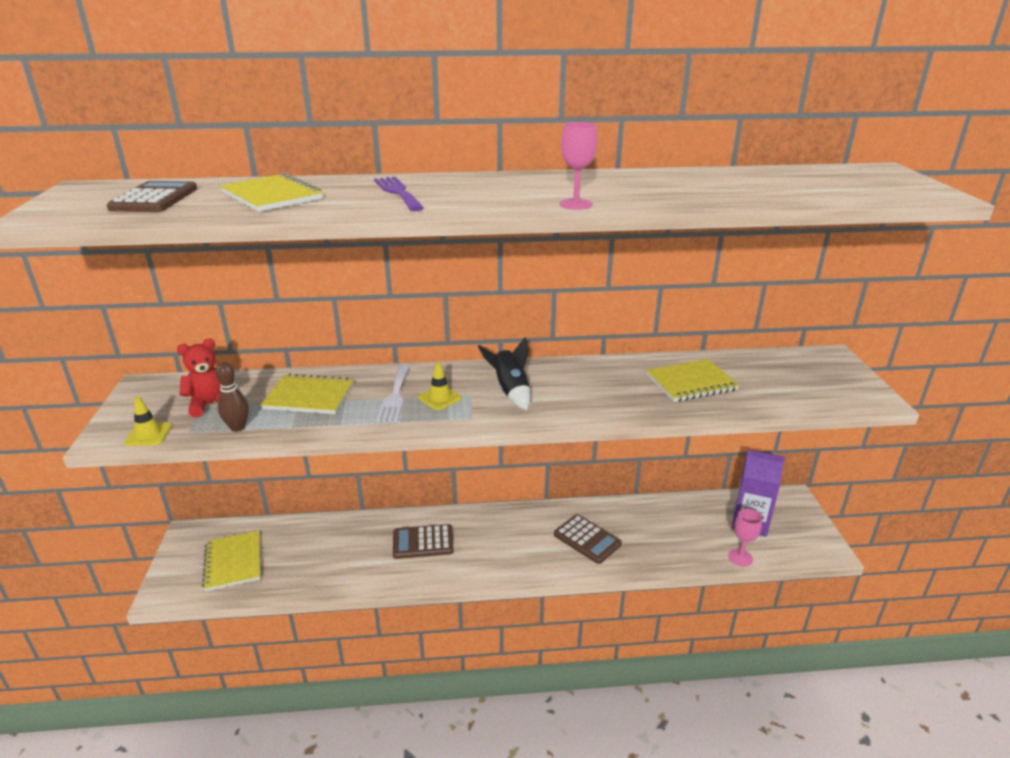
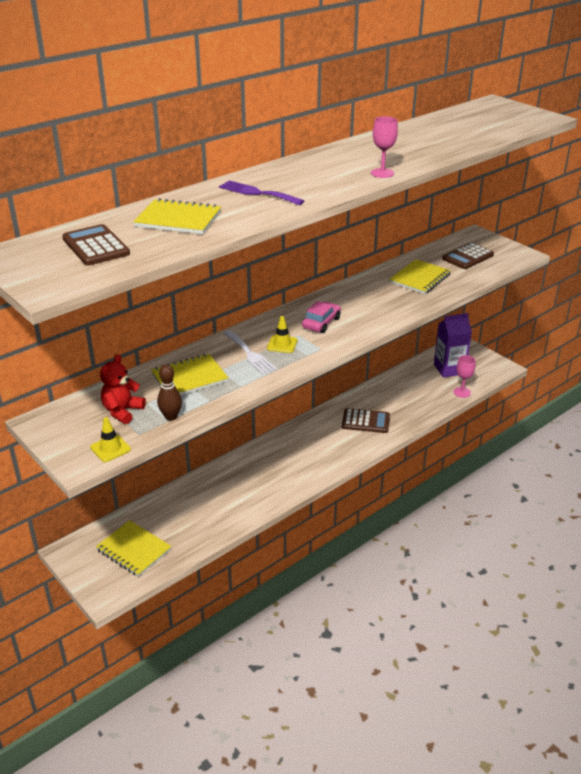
camera: 35 degrees left, 5 degrees up
(423, 542) = (260, 472): brown calculator -> brown calculator (468, 257)
(510, 391) = (321, 323): black rocket -> pink car

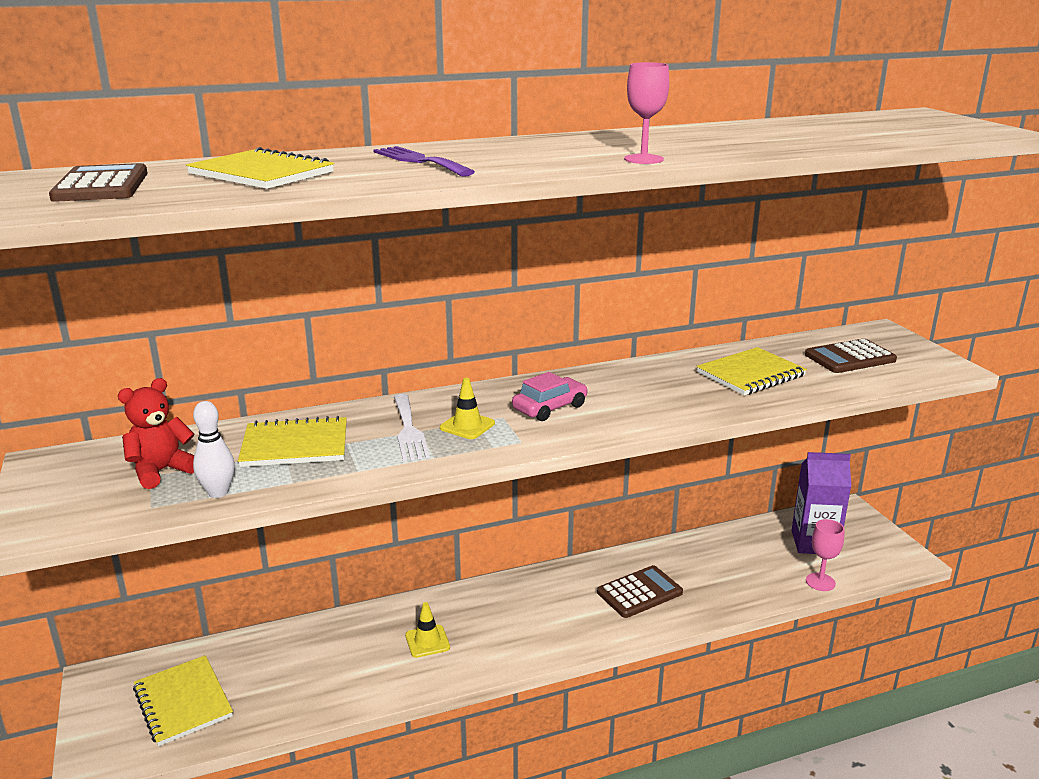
camera: 20 degrees right, 10 degrees down
(110, 448) = (93, 518): yellow traffic cone -> yellow traffic cone (427, 641)
(171, 417) = (218, 492): brown bowling pin -> white bowling pin
(365, 421) = (639, 592): brown calculator -> brown calculator turned 60 degrees counterclockwise

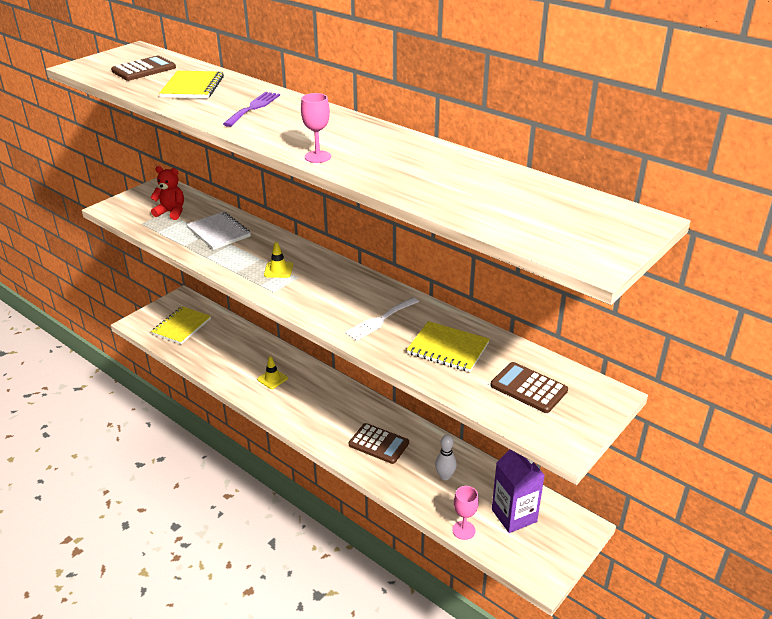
camera: 60 degrees right, 10 degrees up
(218, 492) = (162, 232): white bowling pin -> white bowling pin (445, 476)
(295, 445) = (219, 232): yellow notebook -> white notebook
(408, 430) = (259, 255): white fork -> white fork (380, 320)
(550, 408) = (323, 288): pink car -> none

